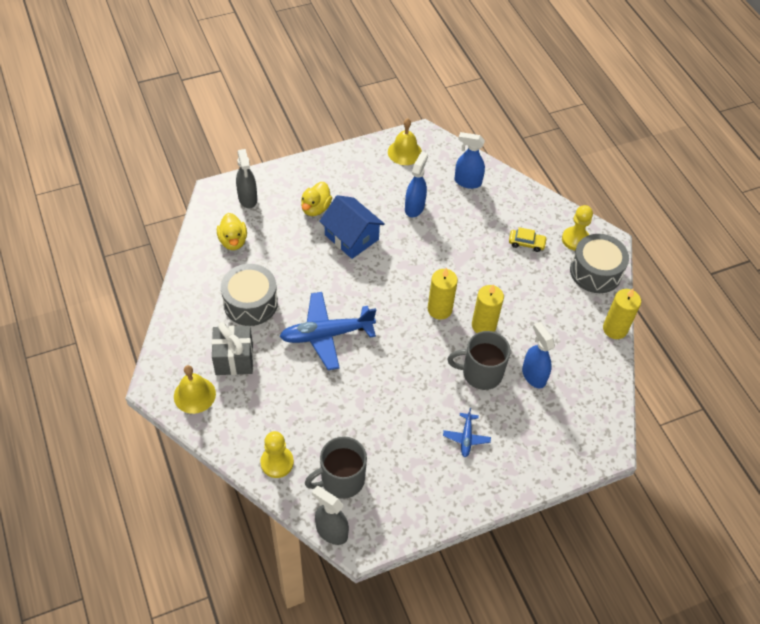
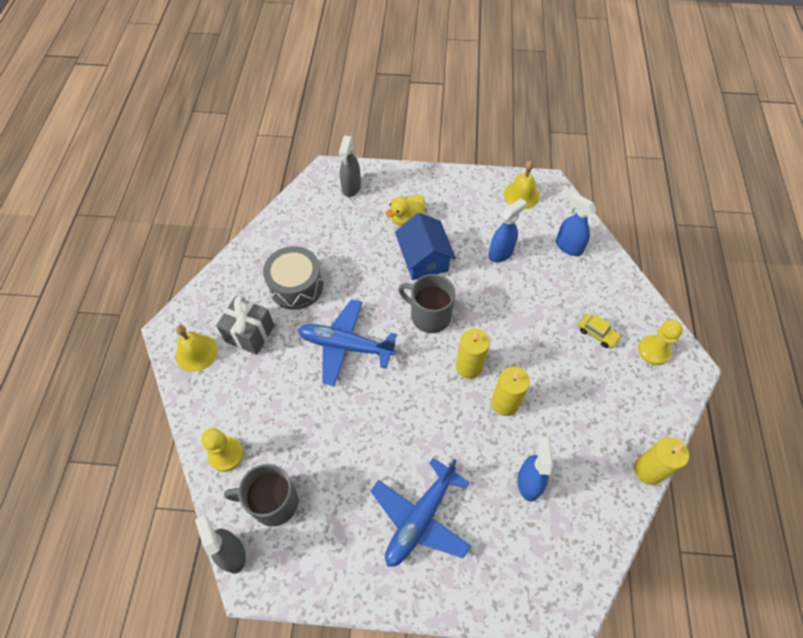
camera: 30 degrees right, 5 degrees up
(233, 241) = (315, 221): yellow duck -> none
(466, 438) = (420, 518): blue plane -> blue plane, size x2.06
(481, 373) = (474, 454): grey mug -> grey mug (429, 315)
(595, 272) = (658, 395): grey drum -> none

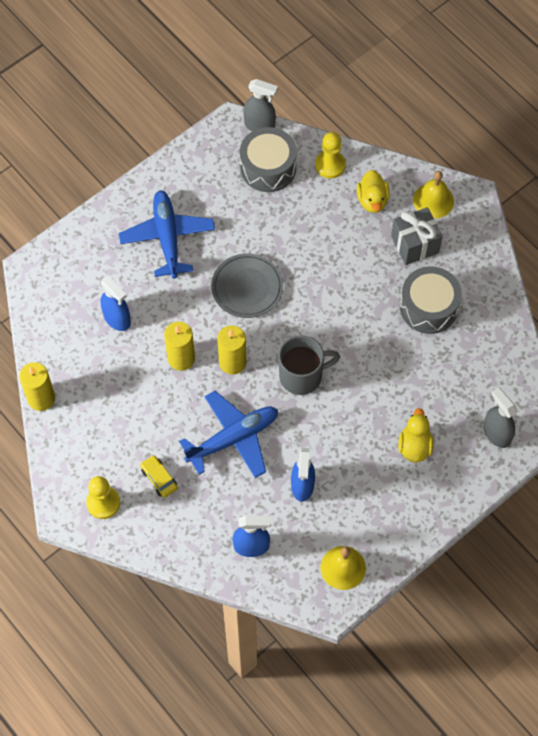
camera: 135 degrees right, 5 degrees up
(234, 394) = (372, 200): none -> yellow duck
(273, 502) = (268, 168): grey mug -> grey drum
(345, 346) = (337, 297): blue plane -> blue plane (233, 438)
(401, 412) = (247, 288): none -> grey plate
(424, 259) = (358, 421): blue house -> none
(597, 333) = (159, 478): yellow car -> yellow car turned 60 degrees clockwise

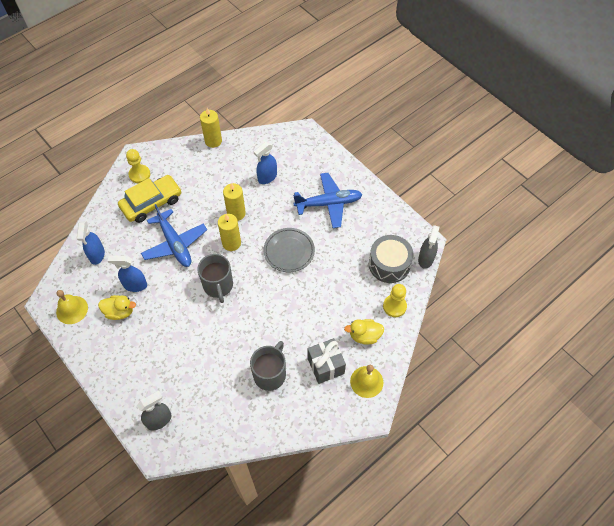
camera: 90 degrees right, 5 degrees down
(159, 478) = (151, 203): yellow car -> yellow car, size x2.14
(414, 446) = (155, 359): yellow duck -> yellow duck (120, 312)
(428, 307) = (270, 374): grey drum -> grey mug

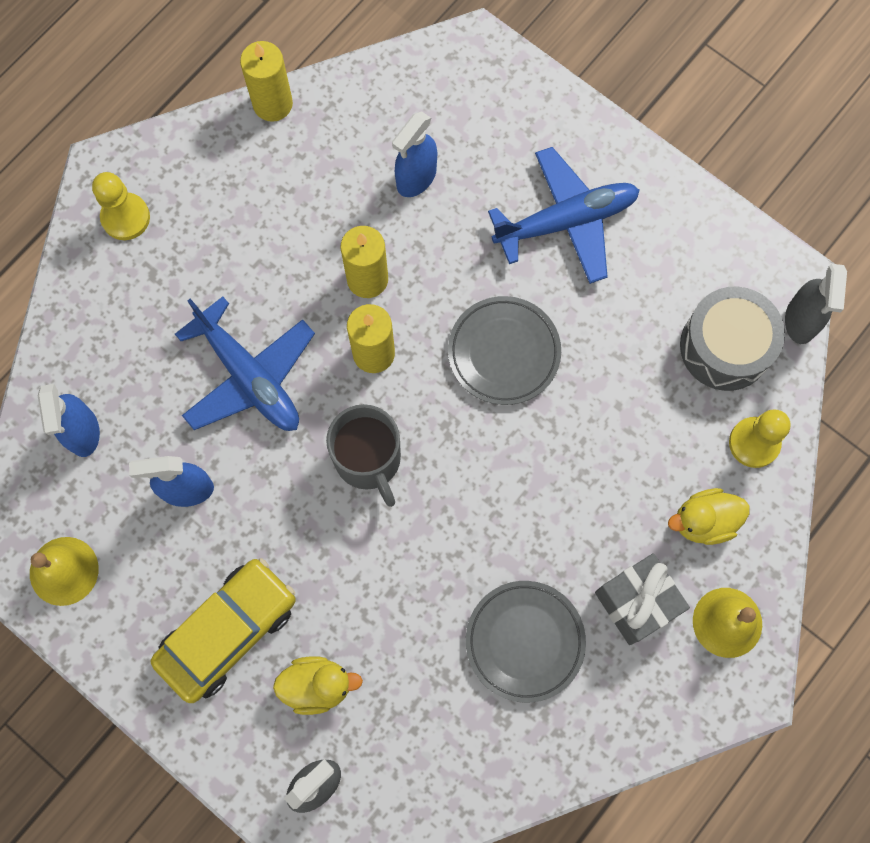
camera: 10 degrees left, 15 degrees up
(120, 312) = (170, 558): yellow duck -> yellow duck (317, 685)
(151, 203) = (172, 285): yellow car -> yellow car (228, 631)
(270, 374) = (525, 641): grey mug -> grey plate

